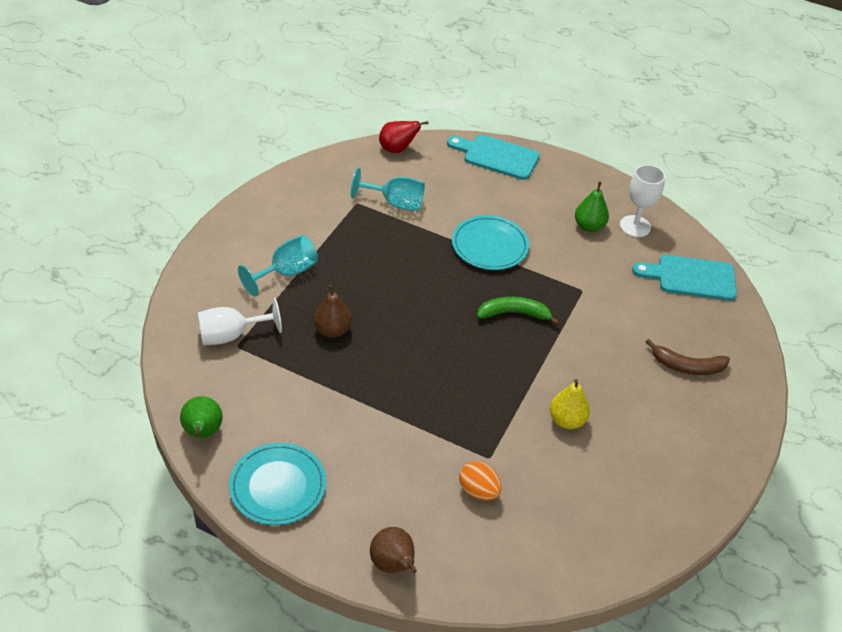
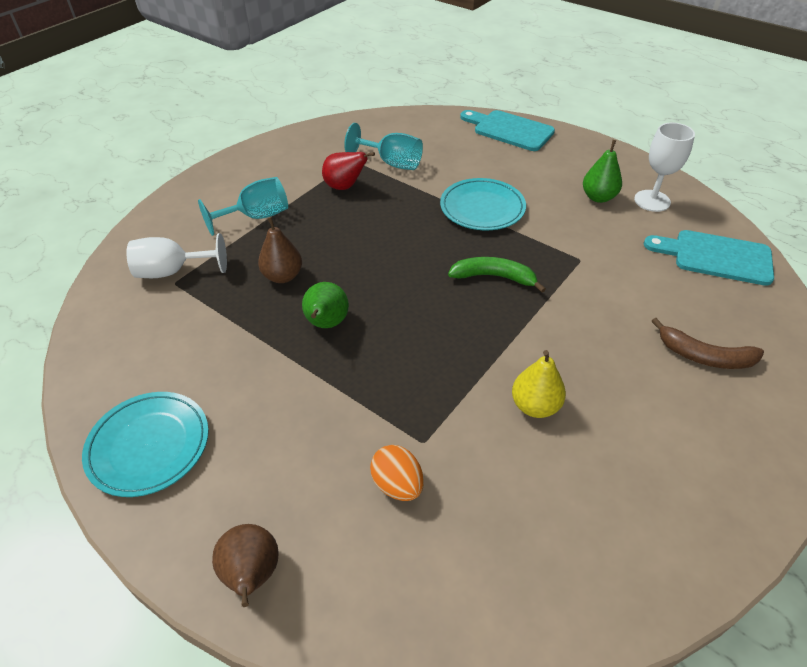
camera: 15 degrees right, 0 degrees up
(203, 432) = (93, 370): green pear -> green pear (326, 324)
(397, 149) = (409, 119): red pear -> red pear (345, 187)

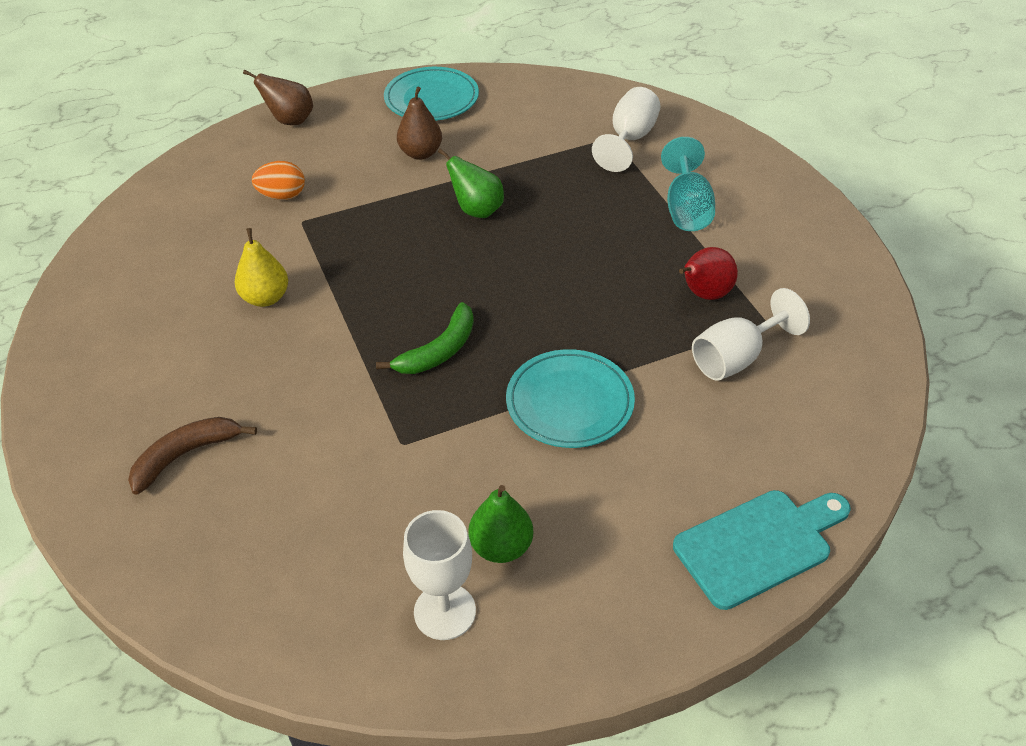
camera: 120 degrees right, 0 degrees up
(283, 276) = (567, 202): brown pear -> brown pear (421, 153)
(392, 163) = (736, 358): turquoise goblet -> white goblet
(716, 257) = (285, 594): turquoise cutting board -> none

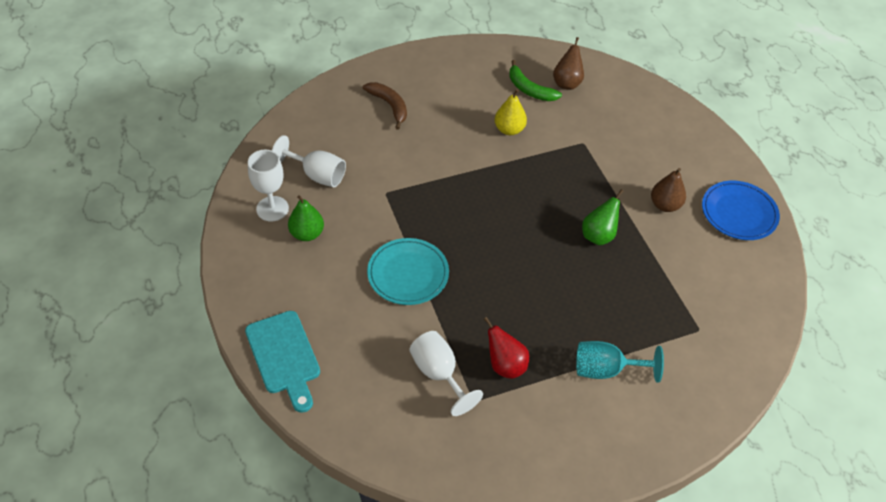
camera: 90 degrees right, 5 degrees up
(282, 196) = (609, 132): orange egg -> none
(290, 120) = (698, 132): brown pear -> brown pear (567, 83)
(431, 99) = (739, 213): turquoise plate -> blue plate
(439, 351) = (458, 211): green banana -> green banana (529, 89)
(629, 139) = (698, 342): white goblet -> white goblet (317, 175)

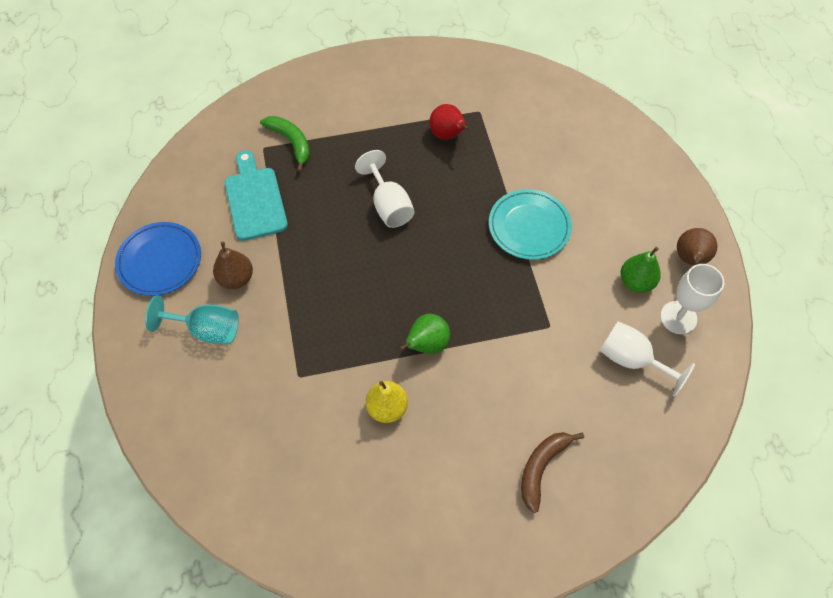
camera: 170 degrees left, 10 degrees up
(284, 356) = (644, 161): turquoise cutting board -> turquoise cutting board (255, 200)
(389, 106) = (541, 467): brown banana -> brown banana turned 60 degrees clockwise
(439, 374) = (506, 134): white goblet -> white goblet (389, 205)
(529, 89) = (343, 480): green banana -> green banana (291, 142)
(567, 83) = (286, 487): brown pear -> brown pear (690, 259)
(598, 235) = (323, 249): green pear -> green pear (427, 344)
(606, 370) = (360, 123): turquoise goblet -> turquoise goblet (207, 330)

